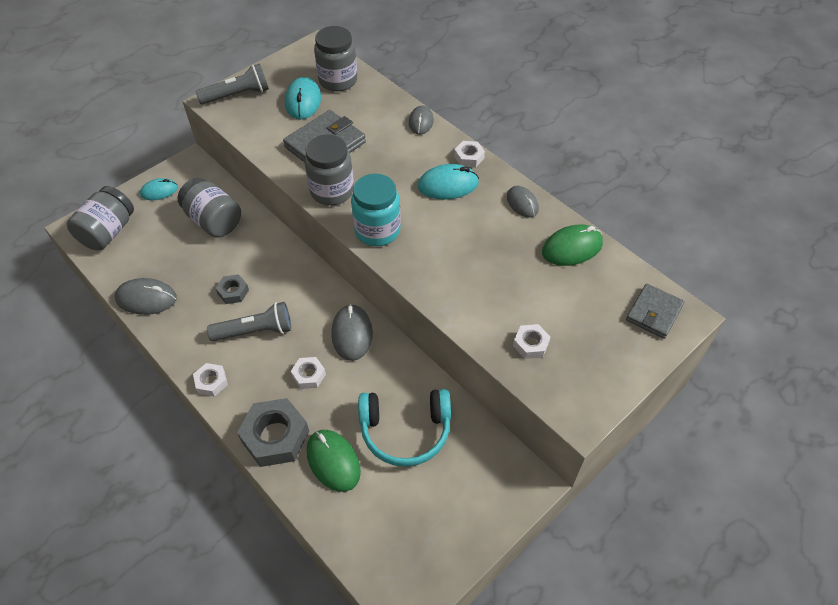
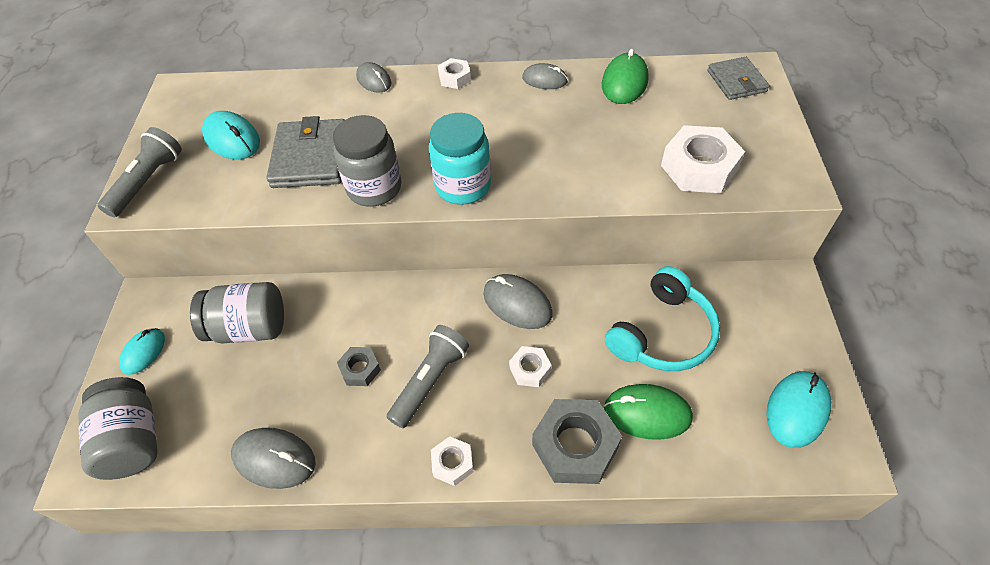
camera: 45 degrees left, 0 degrees up
(146, 298) = (274, 459): grey mouse -> grey mouse turned 60 degrees clockwise
(338, 80) = (243, 100): grey jar -> none
(448, 185) = (468, 109): turquoise mouse -> turquoise mouse (797, 410)
(530, 344) = (699, 167): white nut -> white nut, size x1.91

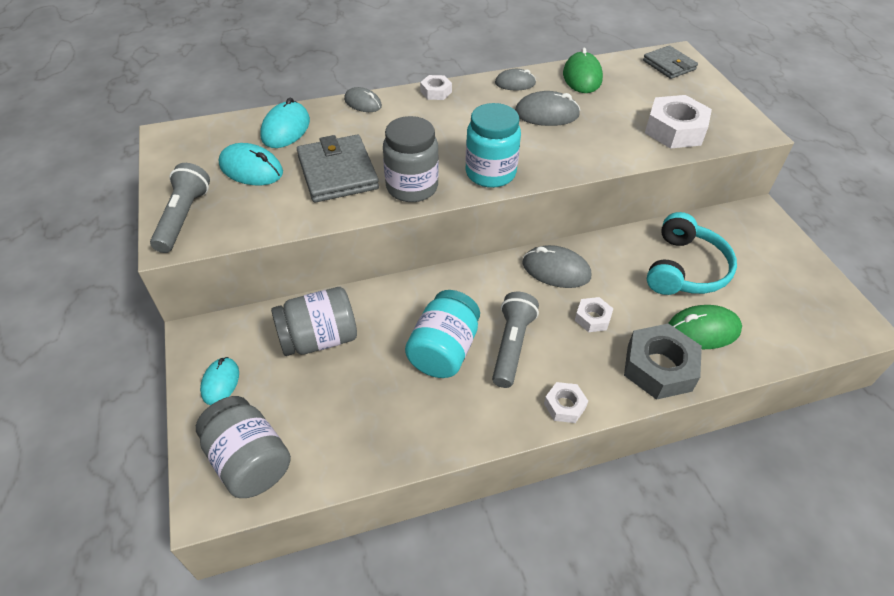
camera: 20 degrees left, 5 degrees down
(274, 459) = (401, 442): grey mouse -> grey mouse (546, 114)
(360, 369) = (443, 350): grey nut -> turquoise jar
(797, 410) = (811, 302): turquoise mouse -> turquoise mouse (285, 129)

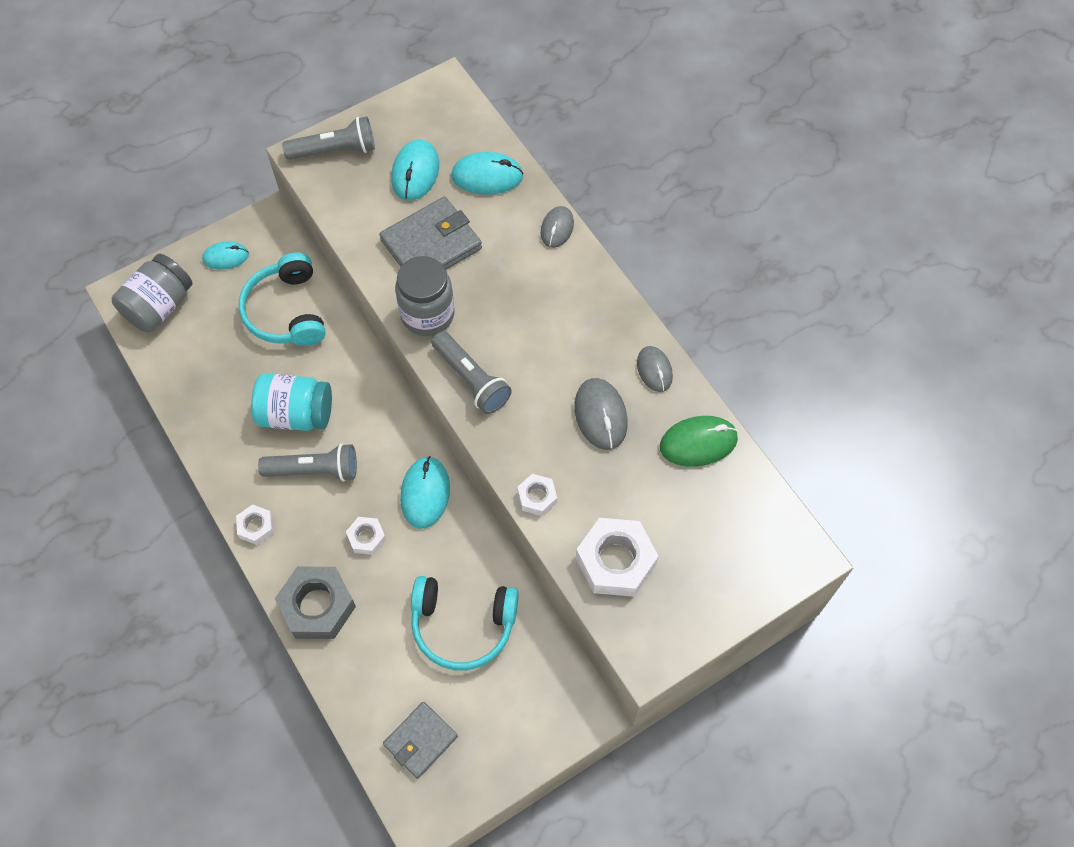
camera: 75 degrees right, 15 degrees up
(319, 339) = (286, 311): grey jar -> turquoise headphones
(436, 92) = (605, 292): white nut -> white nut (537, 497)
(490, 173) = (471, 379): turquoise jar -> grey flashlight
(556, 270) = (425, 493): grey mouse -> turquoise mouse
(669, 65) = (770, 546): grey wallet -> grey wallet (420, 741)
(703, 330) = (376, 647): green mouse -> none

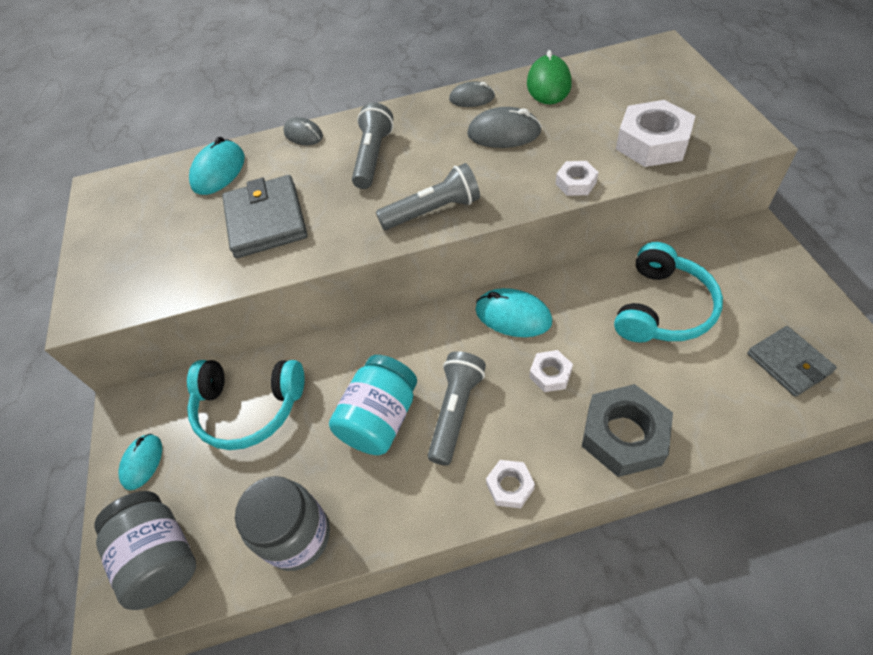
camera: 65 degrees left, 10 degrees down
(334, 150) = (99, 283): grey flashlight -> grey flashlight (373, 157)
(415, 172) = (177, 221): turquoise mouse -> none
(427, 314) = (344, 234): grey jar -> grey jar (298, 536)

